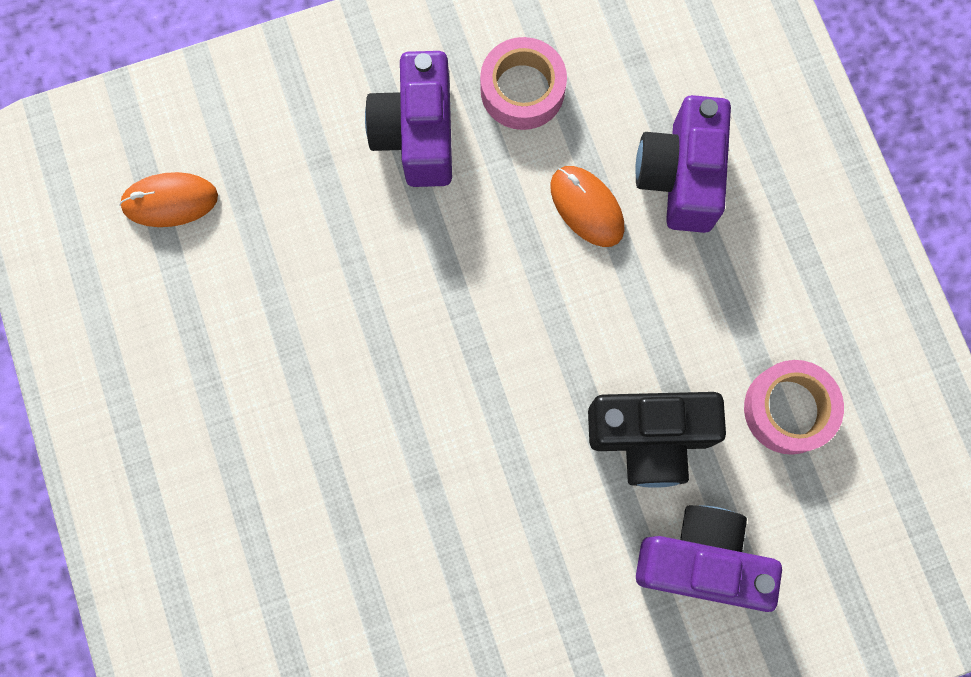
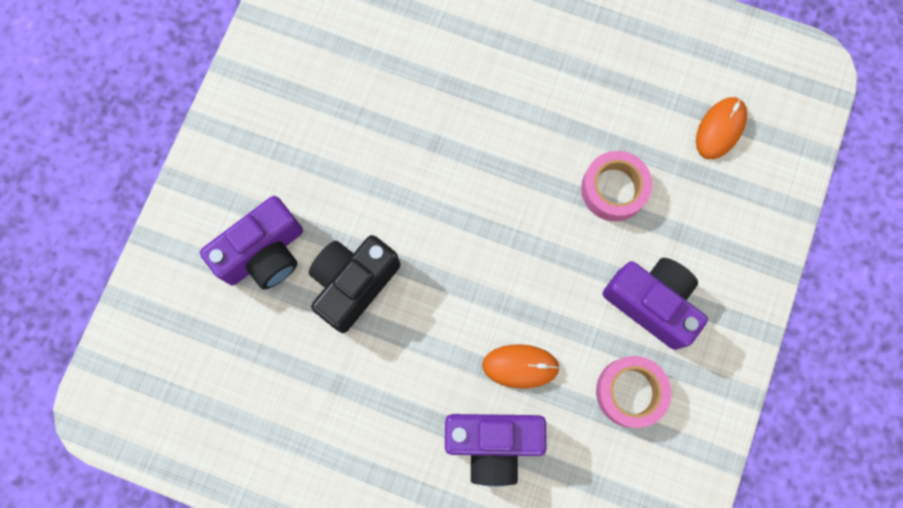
camera: 130 degrees right, 0 degrees up
(680, 176) = (492, 442): purple camera -> purple camera turned 135 degrees clockwise
(788, 409) = (299, 378): pink tape -> pink tape (613, 189)

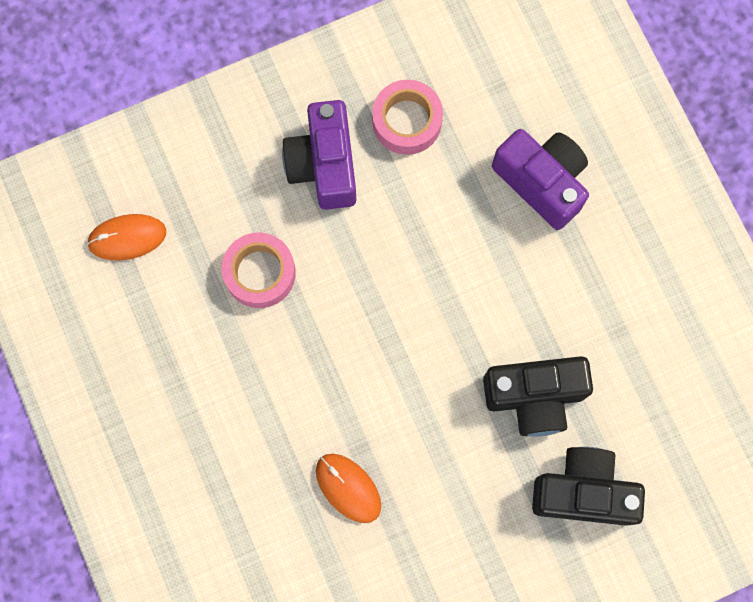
camera: 135 degrees left, 0 degrees up
(264, 253) = (583, 491): purple camera -> black camera
(520, 366) = (468, 214): orange mouse -> orange mouse (348, 488)

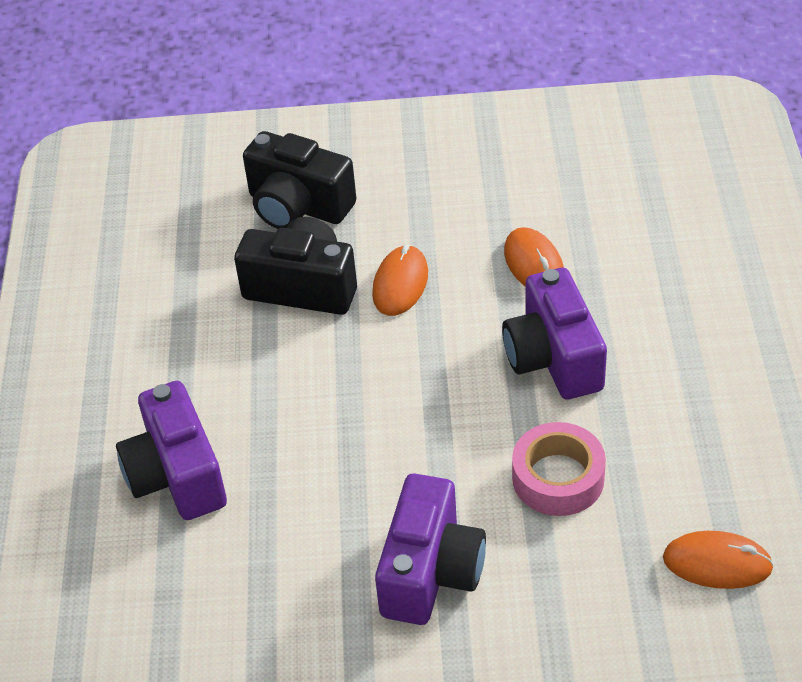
camera: 155 degrees left, 30 degrees down
(299, 388) = (553, 358): none -> purple camera
(407, 121) = (302, 590): pink tape -> none
(453, 427) = (400, 284): none -> orange mouse

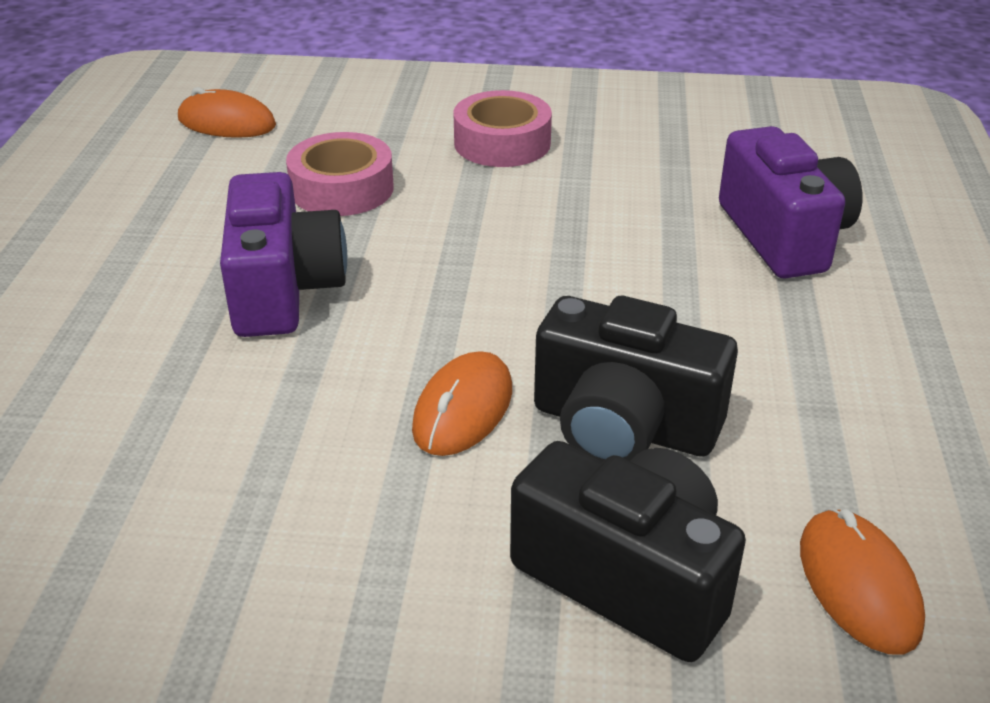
camera: 175 degrees left, 10 degrees down
(430, 571) = (502, 143): purple camera -> pink tape
(534, 264) = (242, 408): orange mouse -> orange mouse (858, 585)

